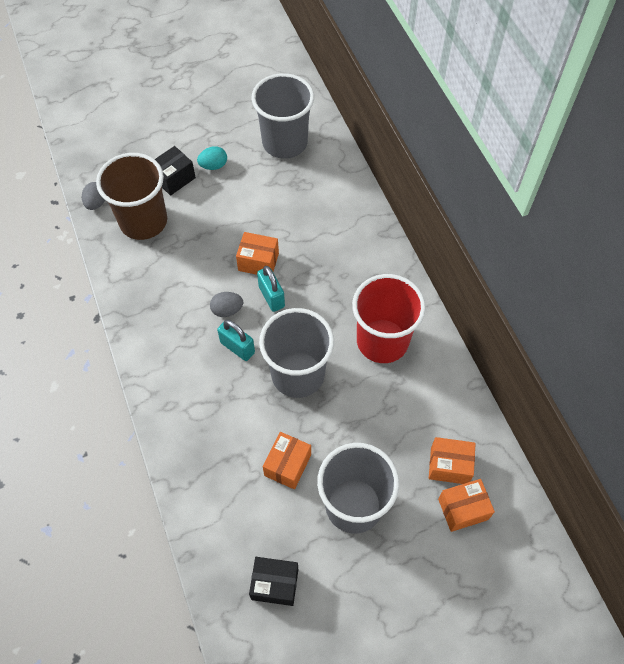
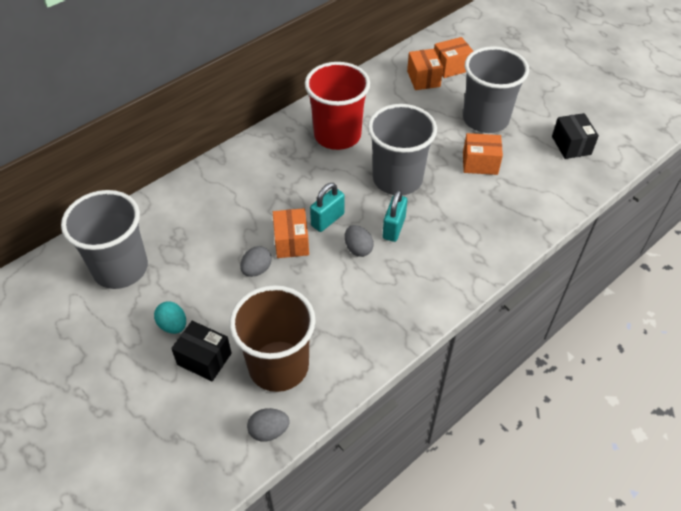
camera: 110 degrees left, 10 degrees down
(240, 230) = (257, 269): none -> grey egg
(463, 509) = (451, 67): orange box -> orange box turned 75 degrees counterclockwise

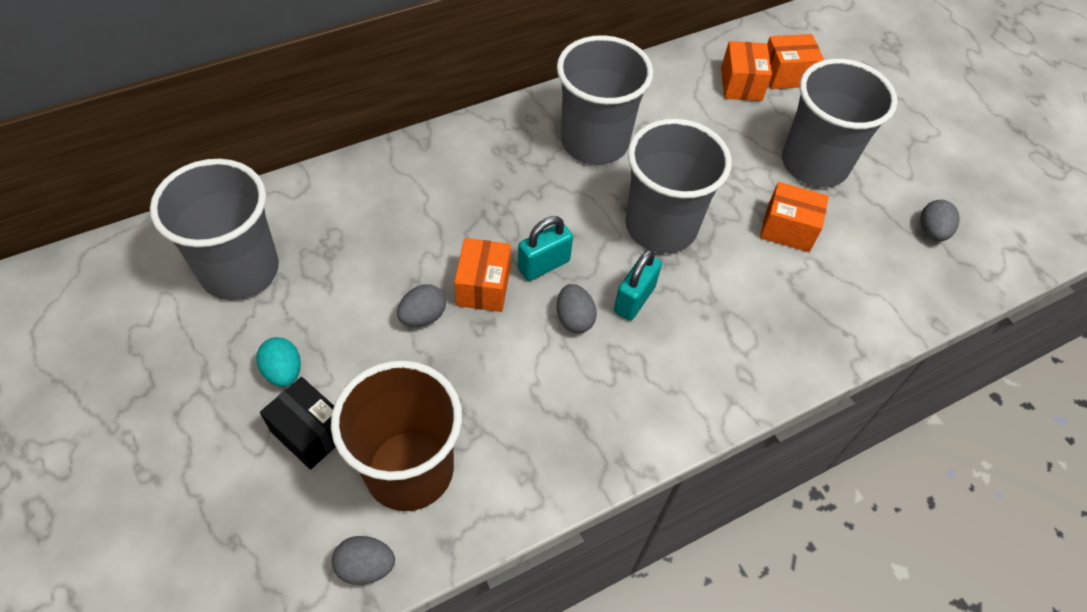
camera: 10 degrees right, 5 degrees up
(337, 135) = (594, 142): red cup -> grey cup
(571, 145) = (932, 231): black box -> grey egg

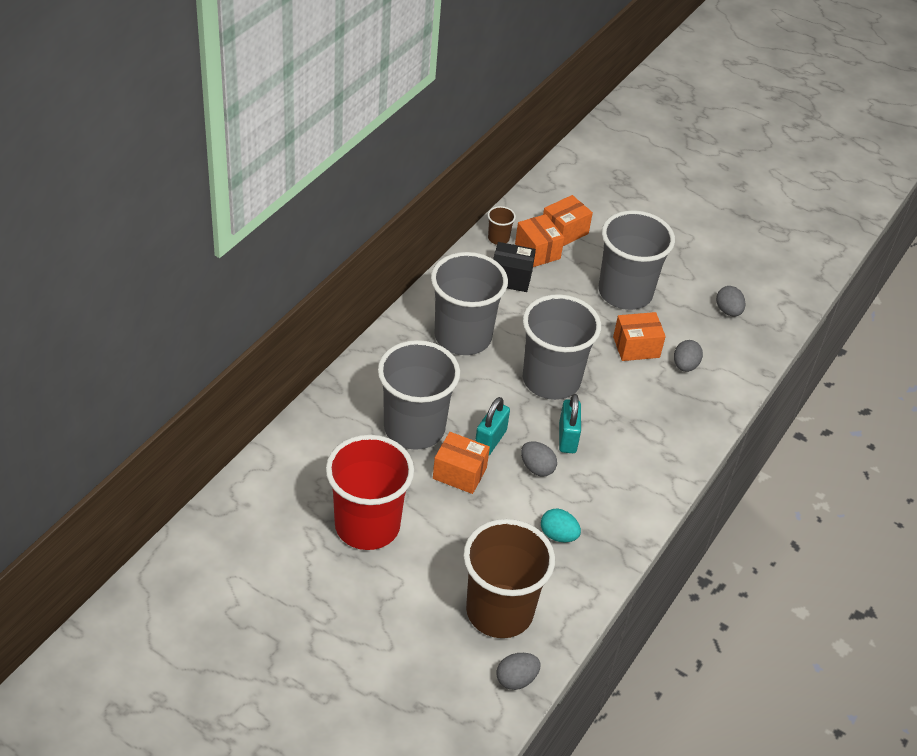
camera: 30 degrees left, 10 degrees down
(240, 270) = (274, 537): grey cup -> grey cup (414, 428)
(283, 371) = (364, 590): turquoise egg -> turquoise egg (558, 535)
(310, 432) = (415, 619): black box -> black box (511, 277)
(342, 301) = (367, 525): none -> red cup
(423, 316) = (433, 511): grey egg -> grey egg (685, 365)
(483, 287) = (459, 473): orange box -> orange box turned 45 degrees counterclockwise
(706, 56) = (498, 238): none -> brown cup

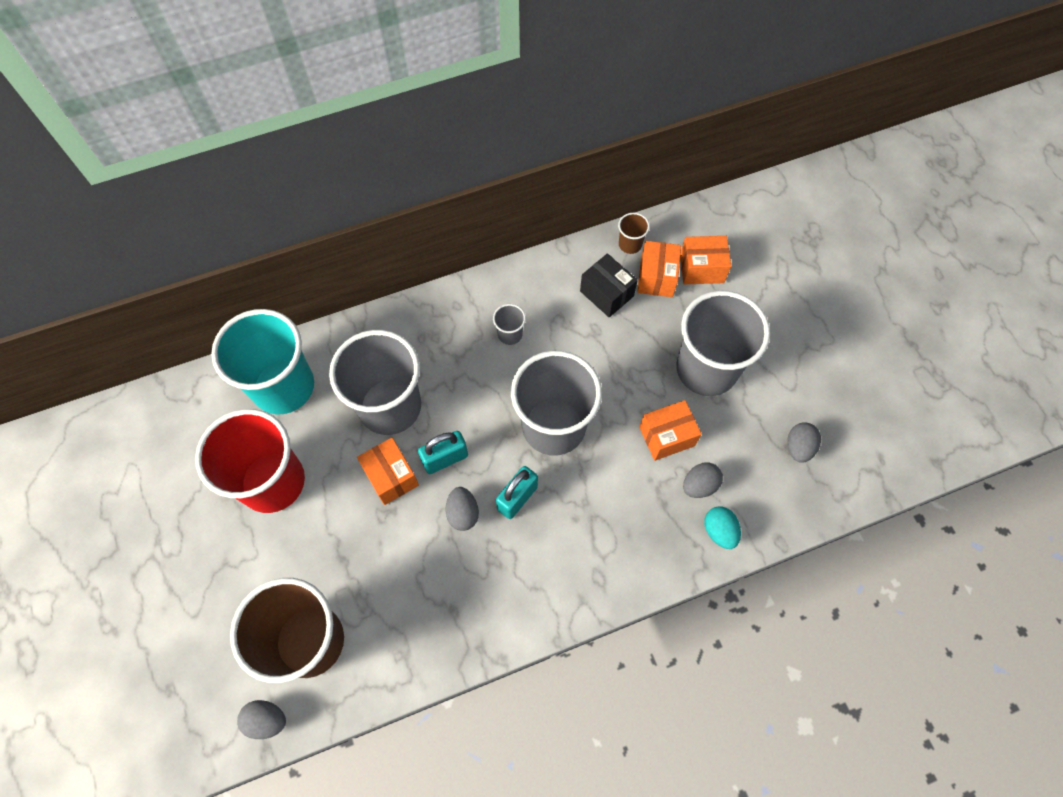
camera: 40 degrees right, 20 degrees up
(312, 458) = (283, 386): none -> turquoise cup
(463, 337) = (510, 334): grey cup -> grey cup, size x0.40
(558, 535) = (424, 596): turquoise egg -> turquoise egg (719, 531)
(636, 347) = (667, 436): orange box -> orange box turned 45 degrees counterclockwise

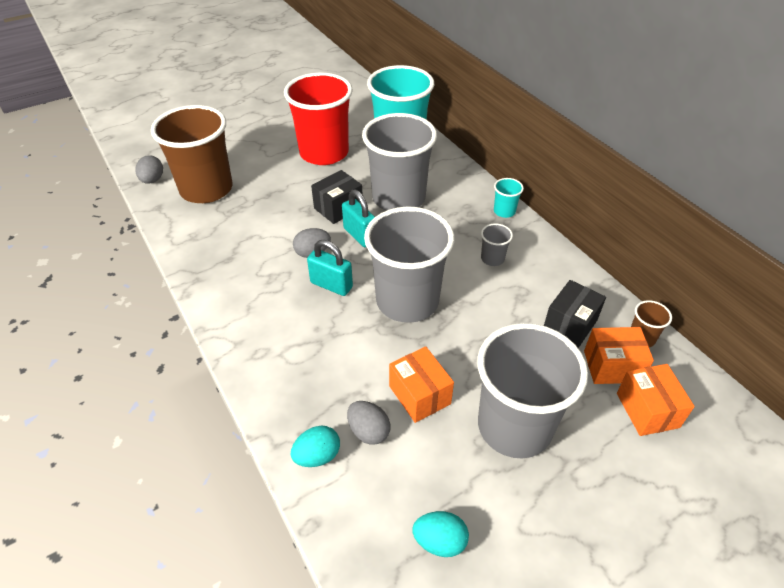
camera: 80 degrees right, 20 degrees down
(391, 476) = (338, 208): orange box -> black box
(440, 304) = (504, 211): none -> turquoise cup
(798, 447) = (440, 541): grey egg -> turquoise egg

